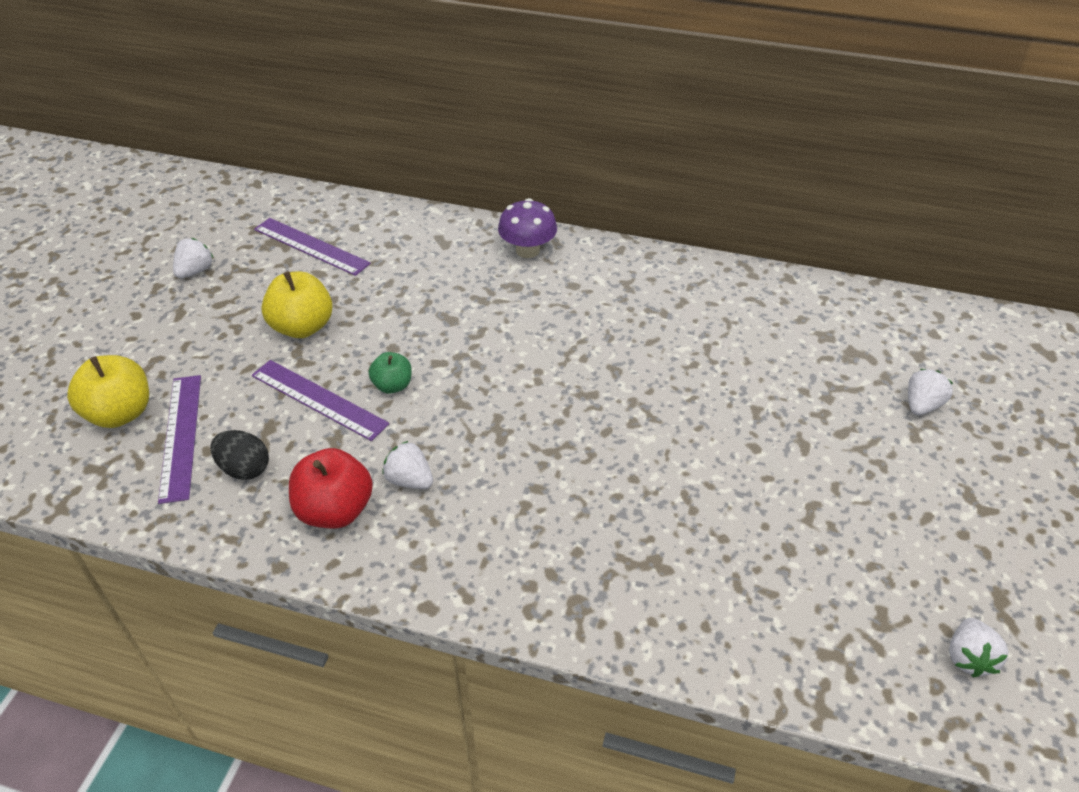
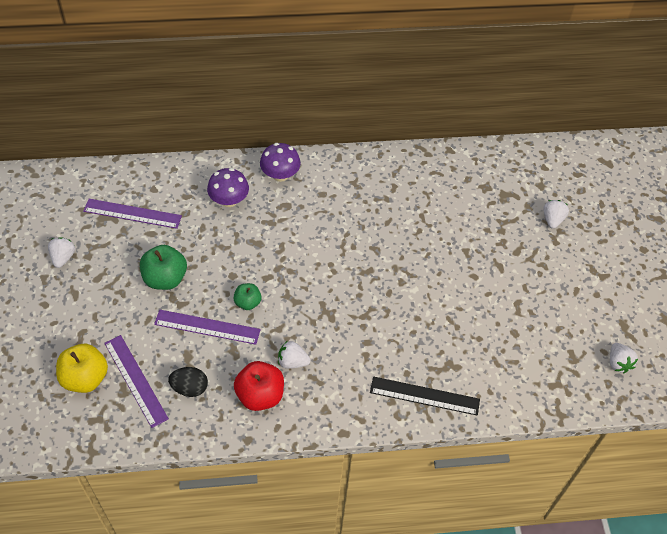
camera: 25 degrees left, 10 degrees up
(302, 327) = (165, 278): yellow apple -> green apple
(442, 261) = (229, 200): none -> purple mushroom
(589, 595) = (424, 396): none -> black ruler

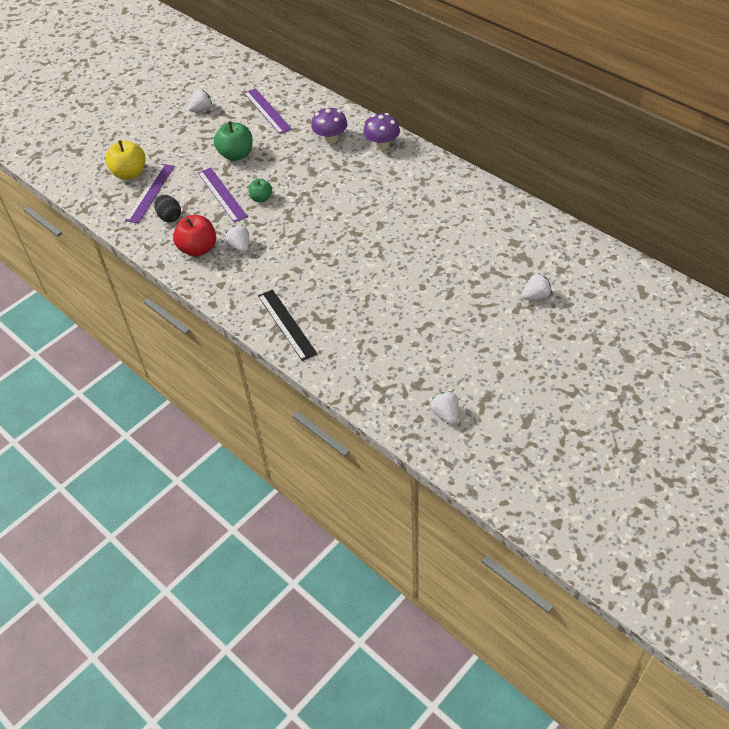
camera: 55 degrees right, 5 degrees down
(618, 363) = (445, 414): white strawberry -> white strawberry turned 120 degrees clockwise

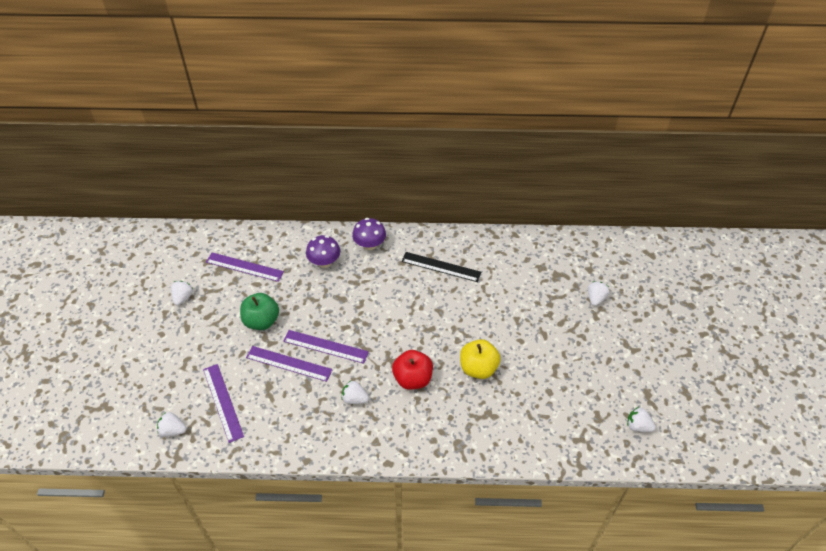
camera: 45 degrees left, 0 degrees up
(100, 191) = (173, 430): none -> white strawberry
(130, 173) = (183, 396): yellow apple -> yellow apple (478, 368)
(170, 217) = (266, 412): black egg -> none
(198, 249) = (323, 424): red apple -> red apple (412, 379)
(261, 198) = (325, 346): green apple -> purple ruler
(287, 324) = (462, 438): black ruler -> black ruler (441, 267)

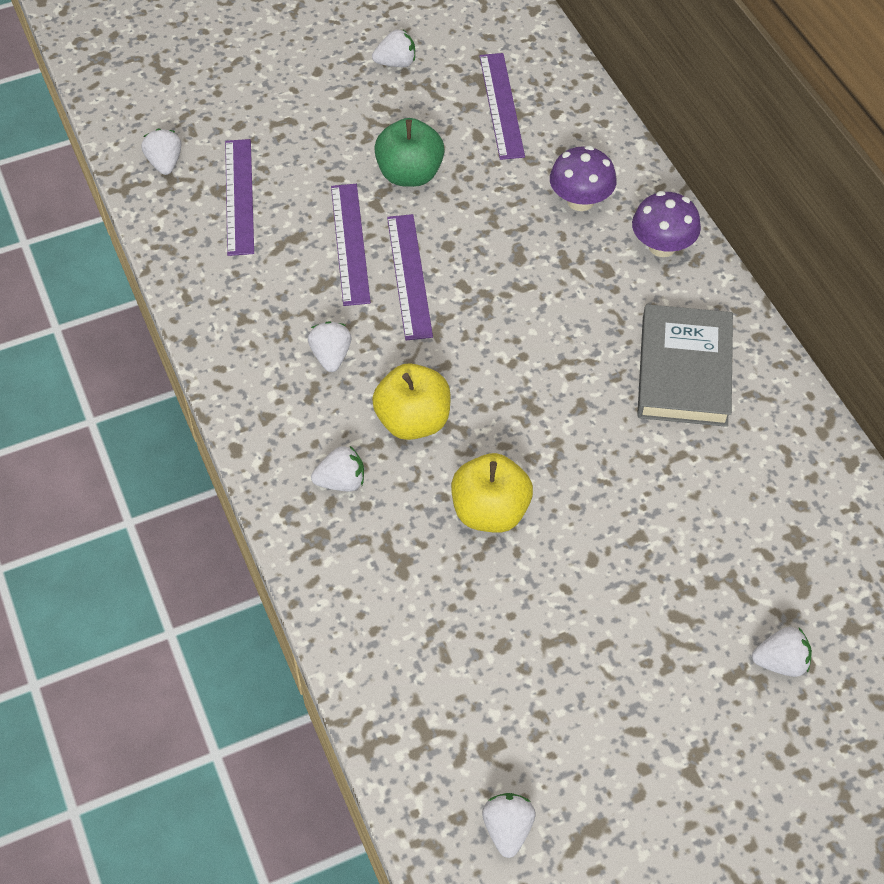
camera: 65 degrees right, 5 degrees up
(223, 402) = (239, 196): purple ruler -> purple ruler turned 45 degrees counterclockwise
(412, 379) = (413, 421): red apple -> yellow apple
(432, 422) = (341, 481): none -> white strawberry
(441, 267) = (684, 371): black ruler -> grey book

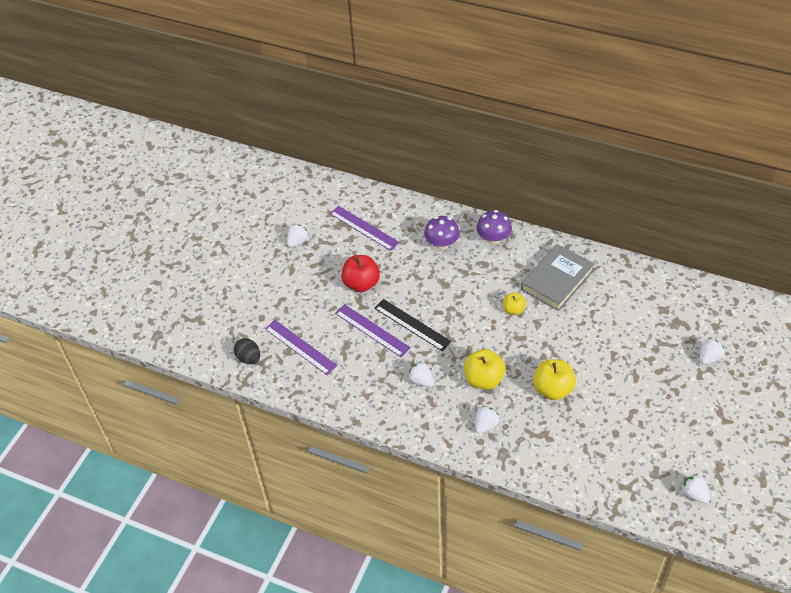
camera: 40 degrees left, 5 degrees down
(165, 163) = (249, 358): white strawberry -> black egg
(409, 174) = (361, 284): green apple -> red apple
(409, 276) = (412, 324): purple ruler -> black ruler
(570, 362) = (513, 310): none -> yellow apple
(684, 371) = (557, 280): grey book -> grey book turned 75 degrees clockwise

